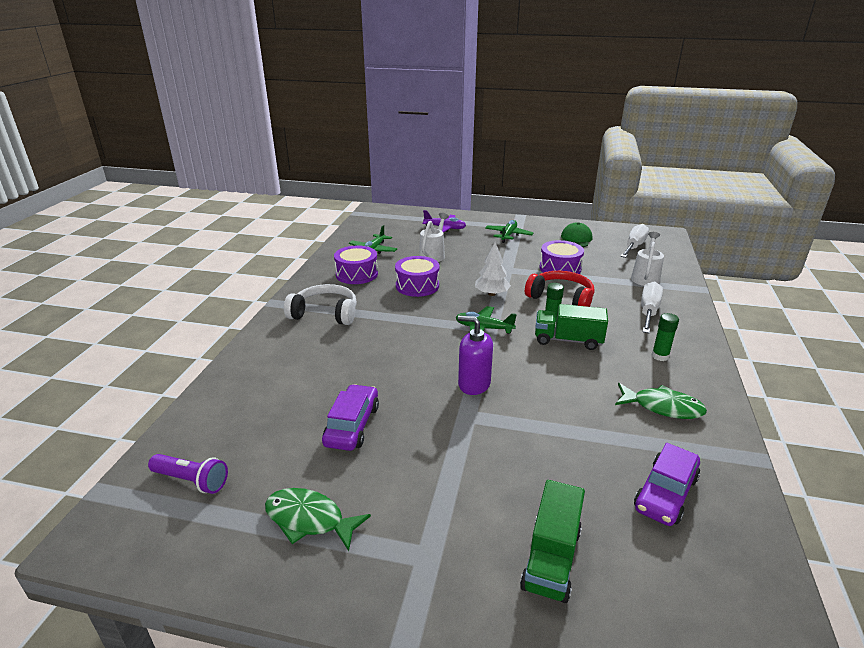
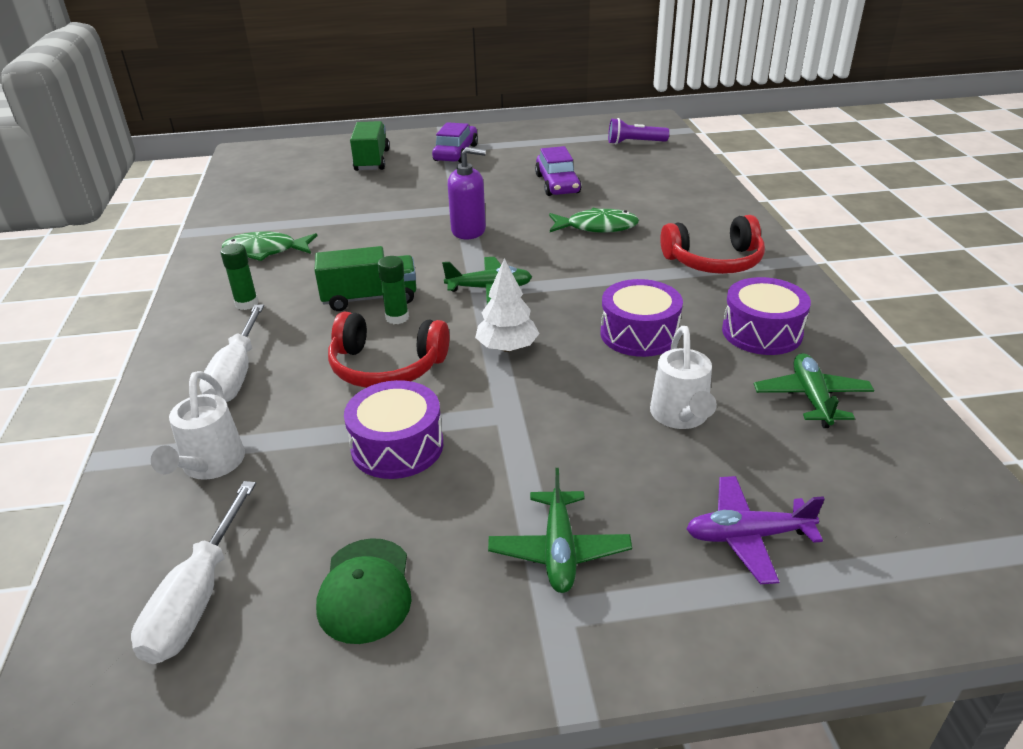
camera: 160 degrees right, 5 degrees up
(309, 520) = (535, 145): green fish -> green fish (597, 227)
(325, 314) = (714, 261): white headphones -> red headphones
(665, 493) = (286, 198): purple car -> purple car (456, 153)

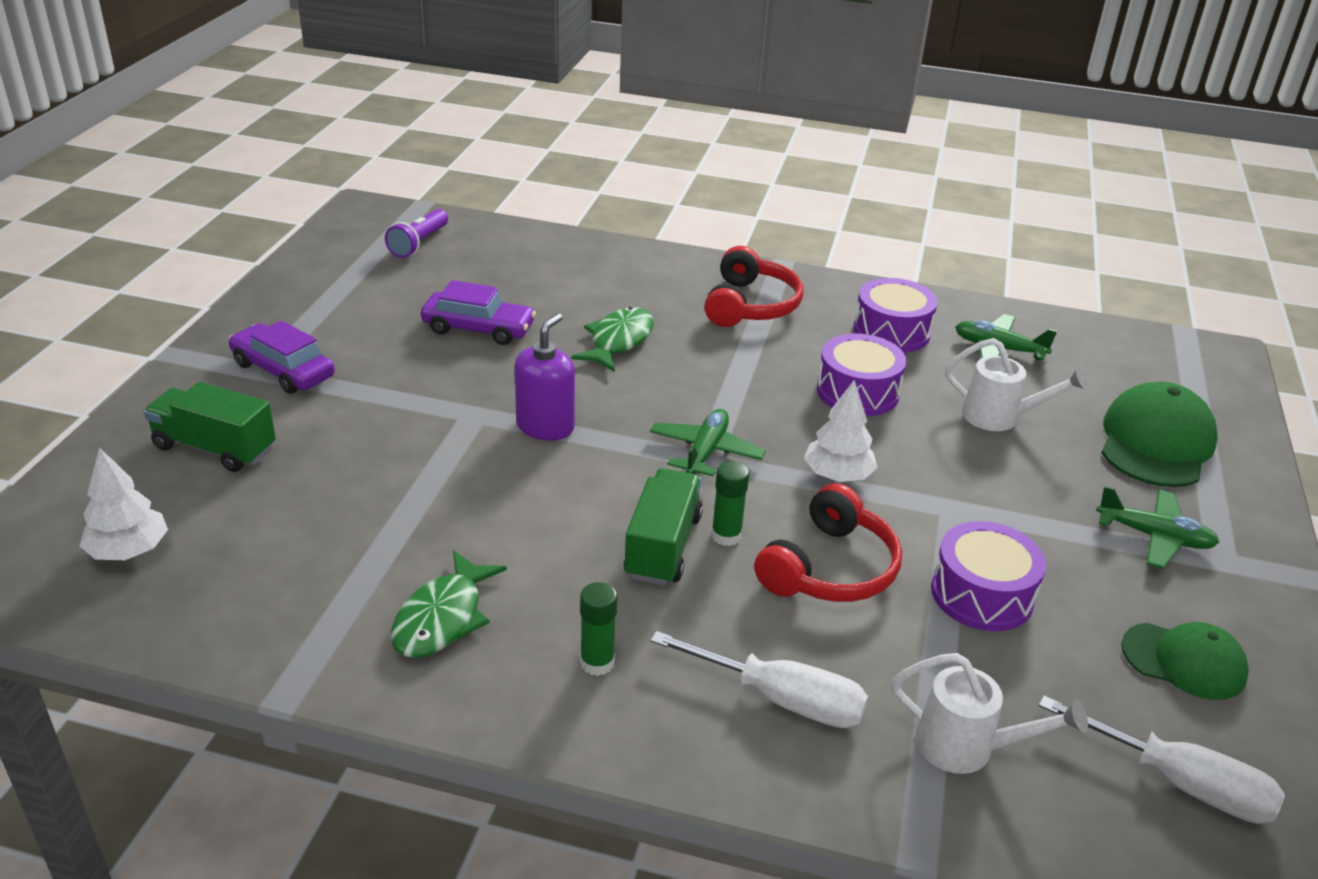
camera: 70 degrees left, 0 degrees up
(279, 170) = (129, 551): none -> white tree
(747, 536) = (1156, 442): purple plane -> green cap

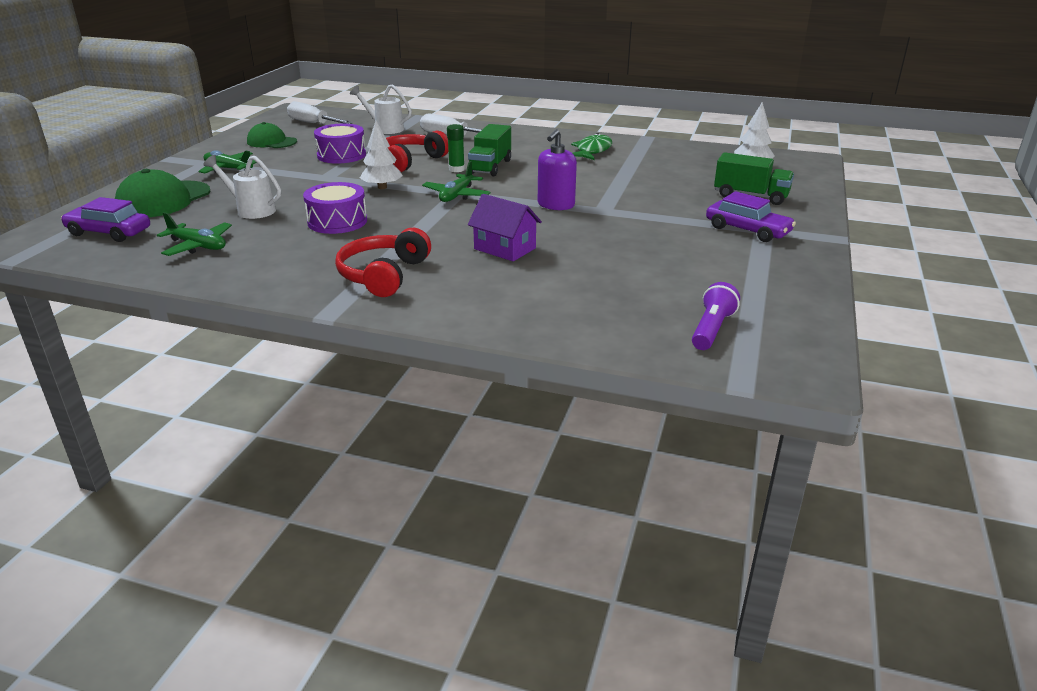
camera: 175 degrees left, 5 degrees down
(478, 328) = (618, 256): purple car -> purple car (109, 232)
(597, 662) = (524, 142): green glue stick -> none
(618, 341) = (504, 248): green fish -> purple house
(891, 331) = (274, 257): purple drum -> none

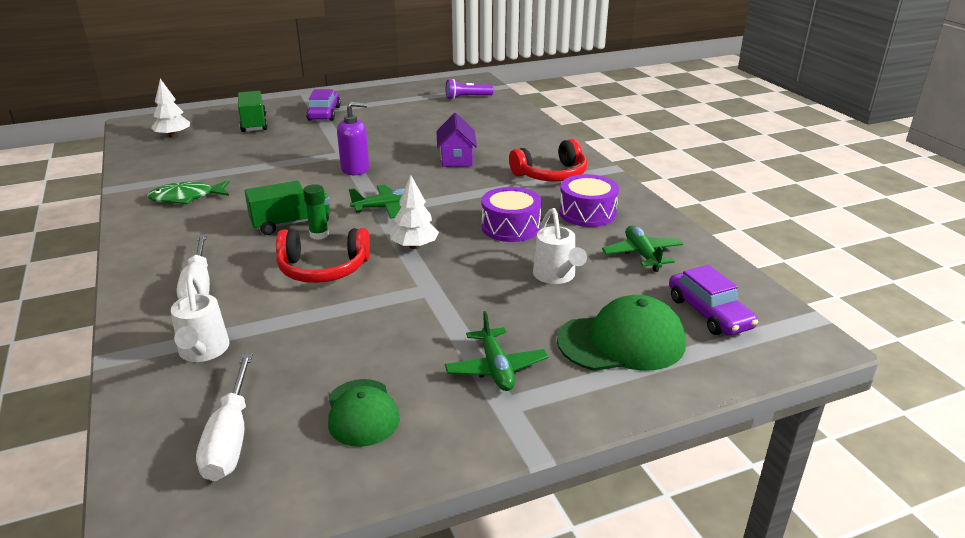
camera: 130 degrees left, 0 degrees up
(341, 155) = (352, 320): purple drum -> purple drum (587, 213)

